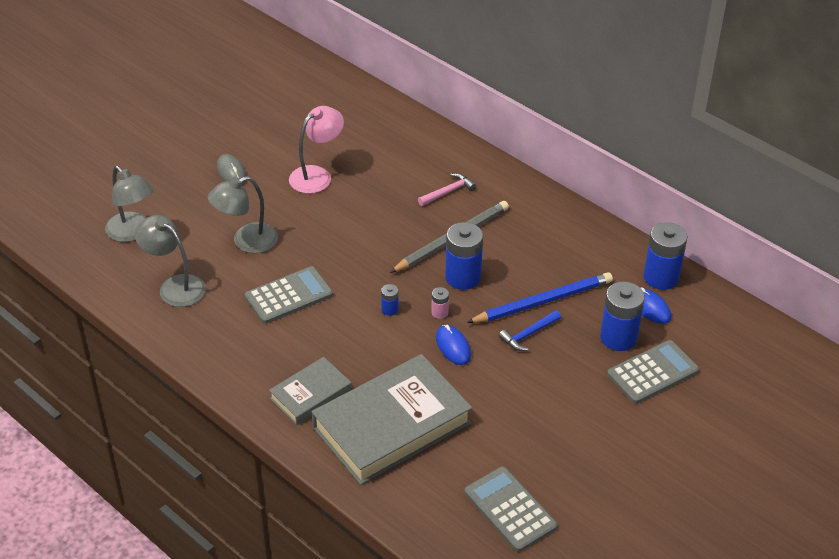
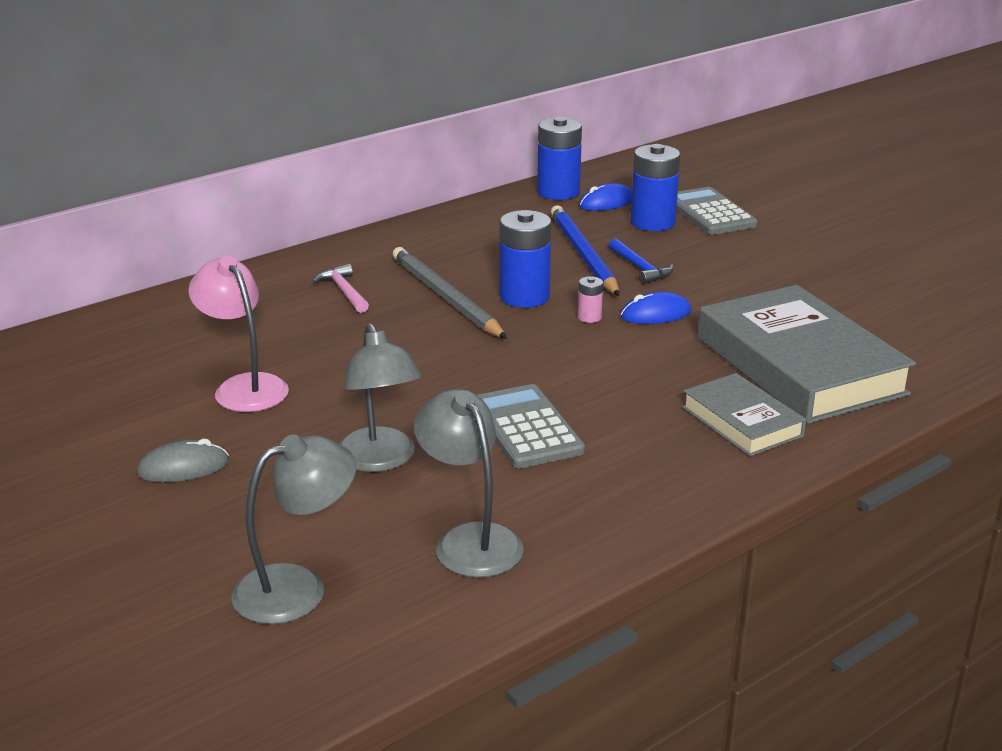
camera: 80 degrees left, 15 degrees down
(175, 286) = (470, 540): grey lamp -> grey lamp turned 105 degrees clockwise
(390, 309) = (575, 350): blue battery -> none
(510, 509) = (928, 305): grey calculator -> none

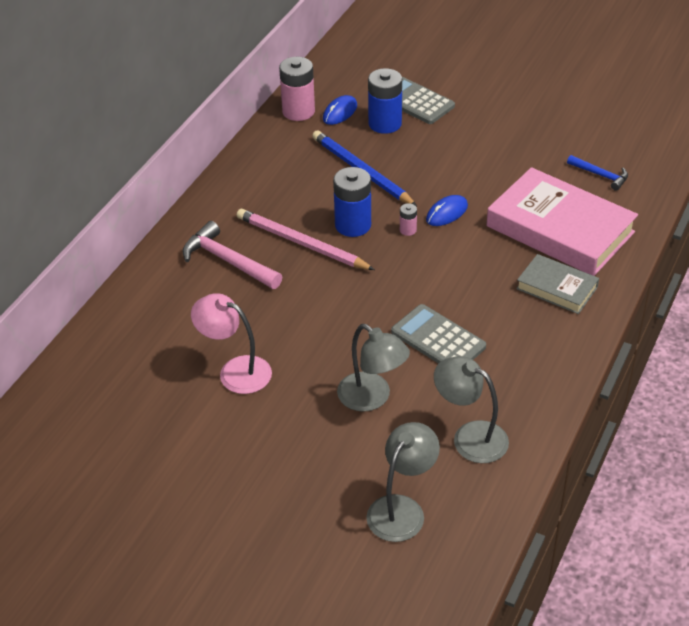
camera: 25 degrees left, 15 degrees up
(183, 467) = (256, 451): grey mouse -> none
(344, 291) = (228, 261): pink hammer -> pink hammer, size x1.67
(445, 297) = (301, 243): grey pencil -> pink pencil
(558, 192) = (298, 111): blue battery -> pink battery
(640, 268) = (407, 172): blue hammer -> blue hammer (600, 175)
(799, 365) = (560, 229): grey book -> pink book

